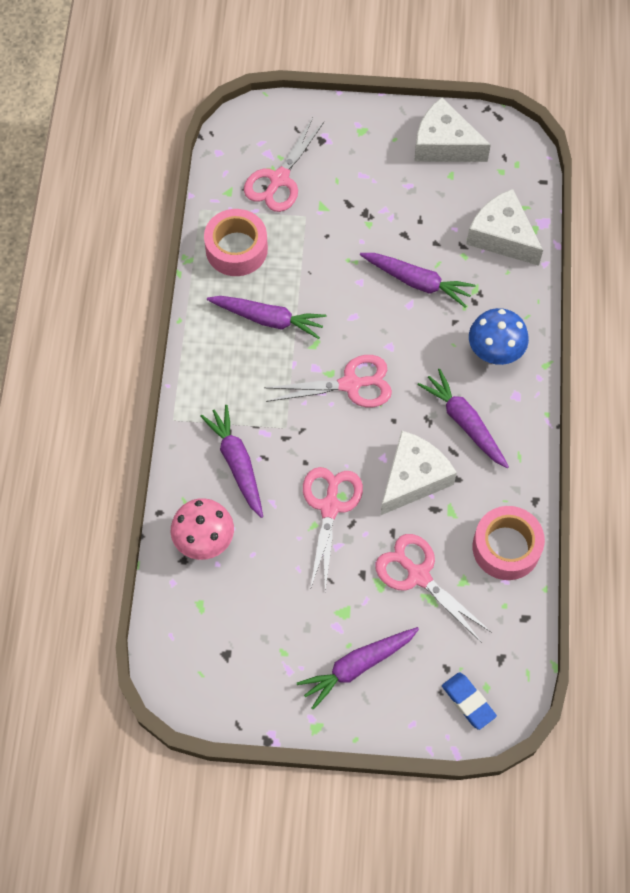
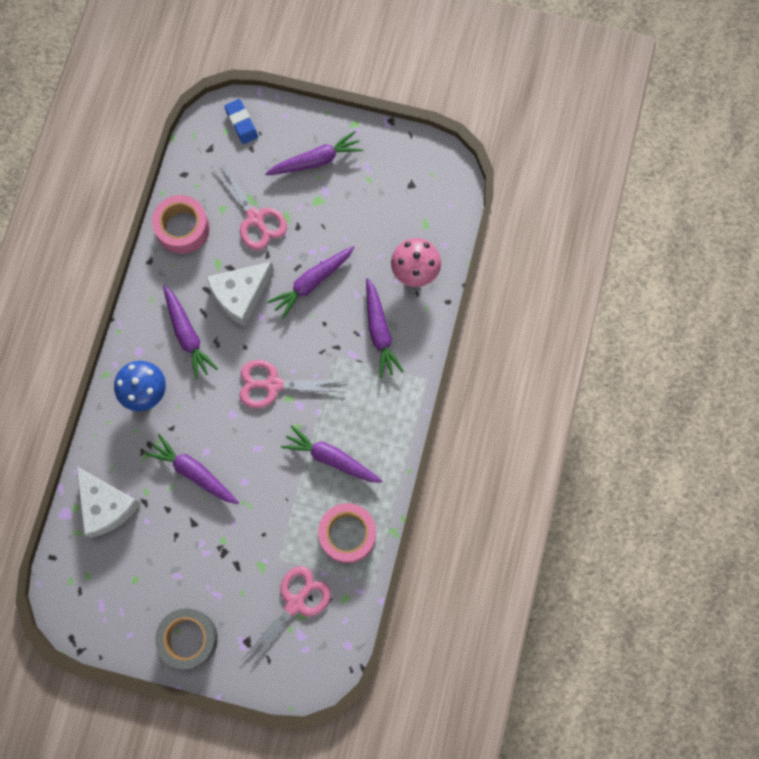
camera: 170 degrees left, 10 degrees up
(330, 507) = (312, 283): pink scissors -> purple carrot
(381, 134) = (188, 638): none -> grey tape
(444, 144) = (132, 615): white cheese -> none

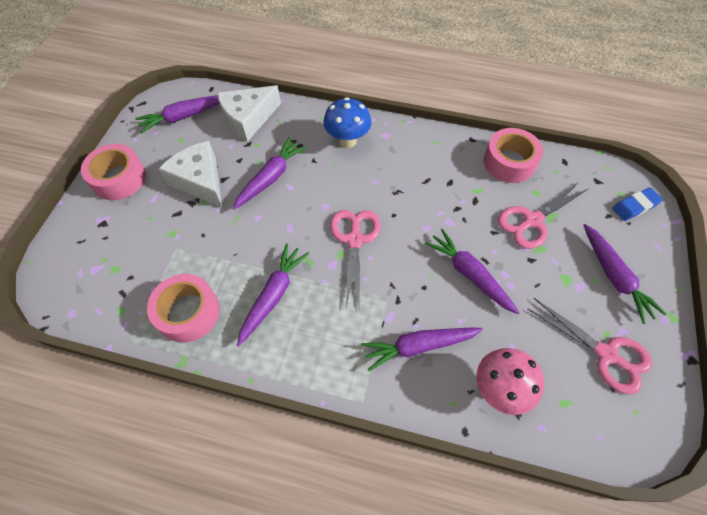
camera: 90 degrees right, 15 degrees down
(187, 335) = (403, 169): purple carrot -> purple carrot (183, 117)
(188, 638) = (119, 178): grey tape -> pink tape
(240, 295) = (447, 210): white cheese -> white cheese (200, 181)
(295, 604) = (127, 263): pink scissors -> pink scissors (605, 354)

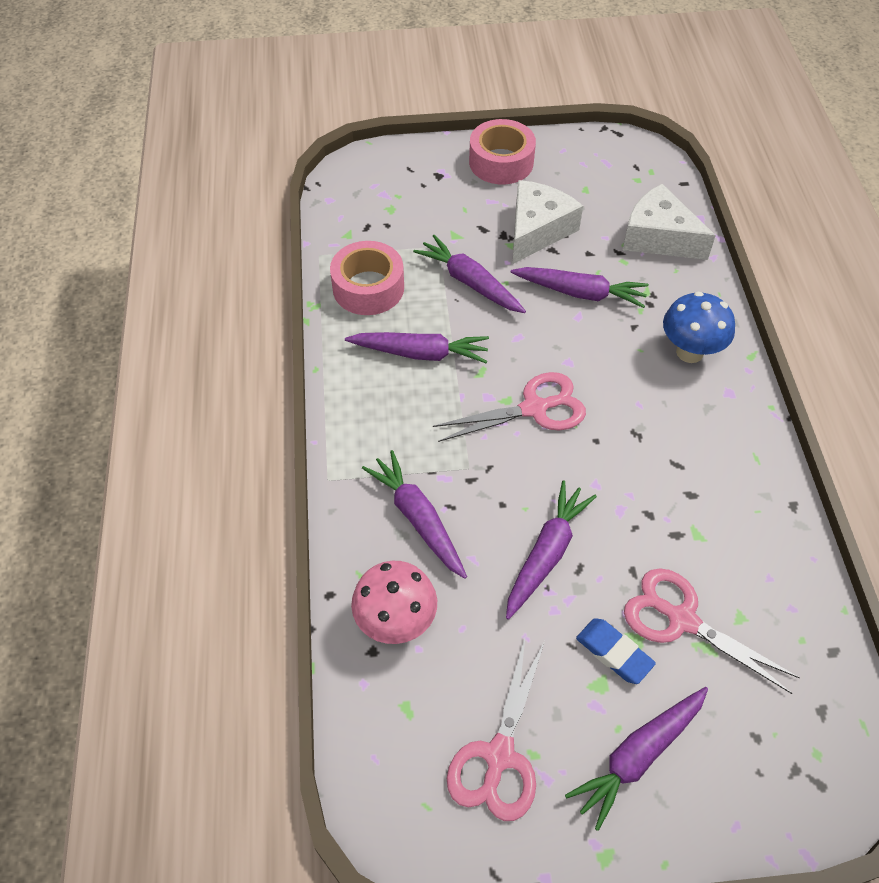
camera: 70 degrees right, 5 degrees down
(183, 117) = (621, 177): purple carrot -> purple carrot (469, 282)
(509, 162) = (779, 567): pink tape -> none
(634, 206) = (800, 779): blue eraser -> blue eraser (614, 653)

